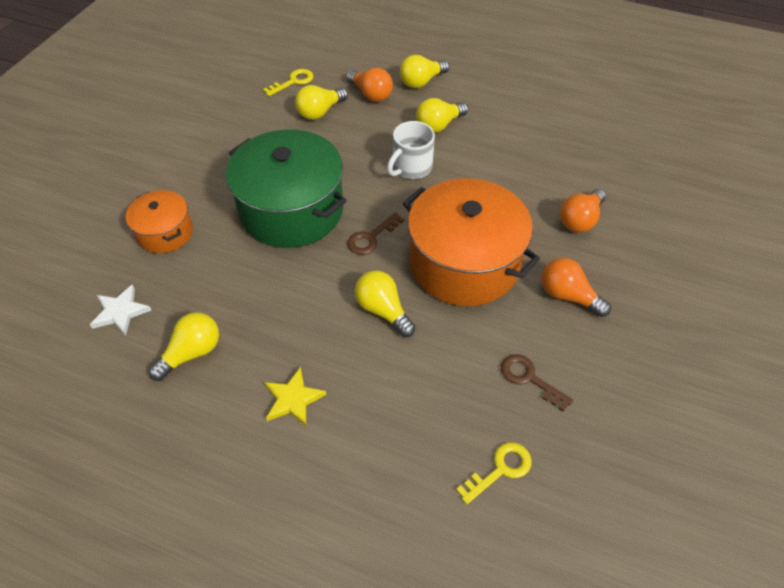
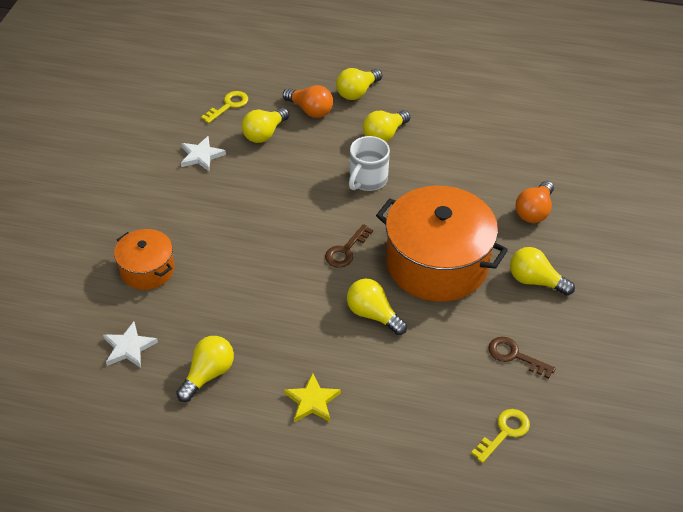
camera: 10 degrees left, 5 degrees down
(252, 126) = (201, 156): none -> white star
(292, 210) = (263, 233): green pot -> none
(568, 296) = (535, 281): orange light bulb -> yellow light bulb

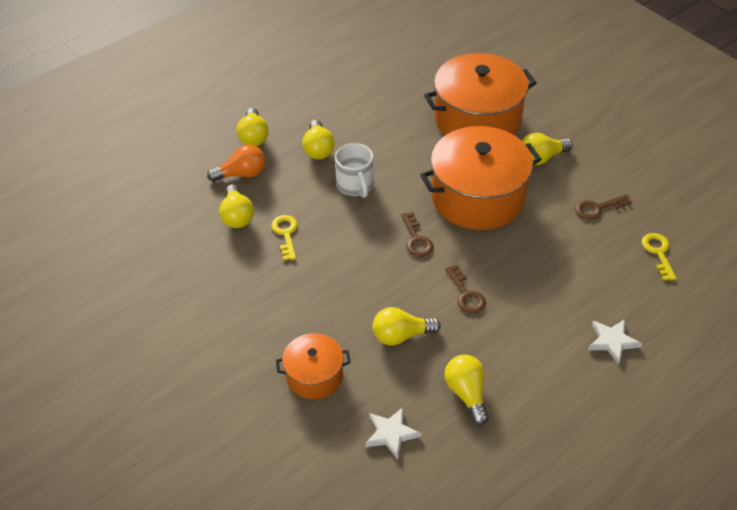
camera: 50 degrees left, 0 degrees up
(201, 156) = (217, 270): white star -> white star (612, 341)
(229, 105) = (177, 219): yellow key -> yellow key (286, 234)
(312, 401) = (547, 342): yellow star -> none
(315, 316) = (466, 294): none -> brown key
(373, 315) = (494, 260): yellow light bulb -> yellow light bulb (401, 335)
(534, 211) = (477, 119): orange light bulb -> orange pot

